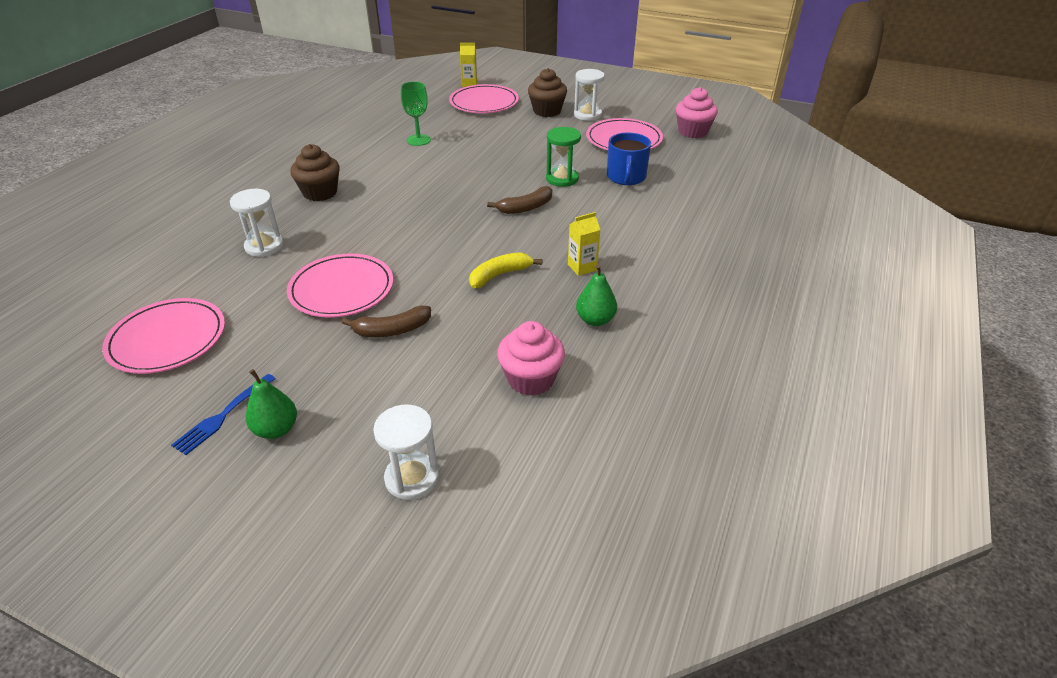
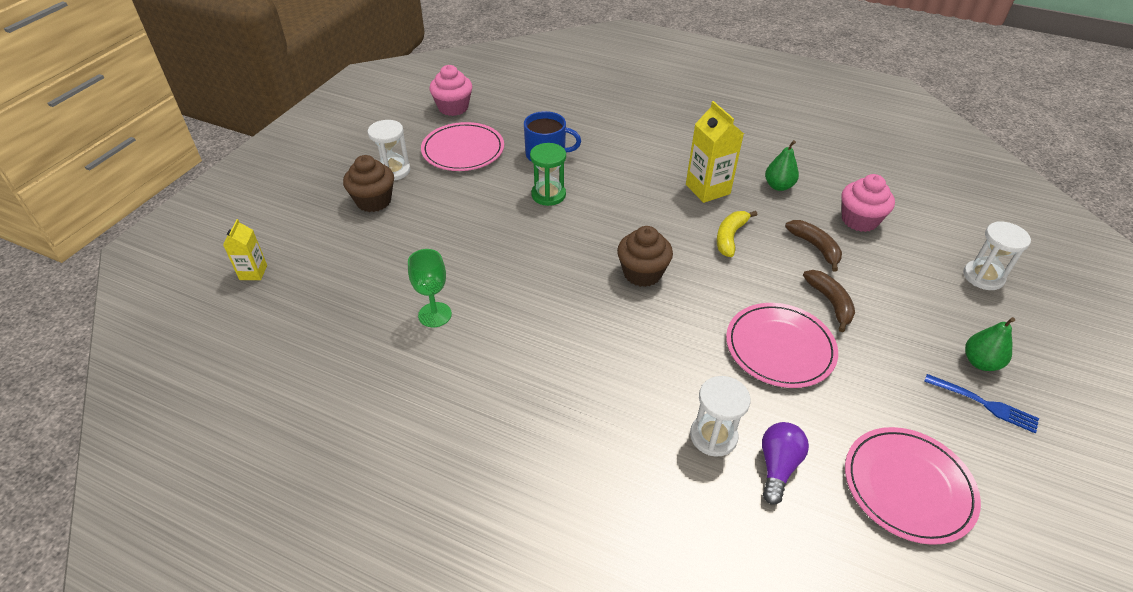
camera: 90 degrees left, 5 degrees up
(223, 273) = (777, 466): none -> purple light bulb
(320, 192) = (578, 401): brown cupcake -> brown cupcake (642, 273)
(484, 102) = (328, 256): pink plate -> none
(500, 275) = (730, 237): yellow banana -> yellow banana turned 60 degrees clockwise
(525, 207) = (608, 220): brown banana -> brown banana (815, 247)
(582, 267) = (707, 189): yellow carton -> yellow carton, size x1.70

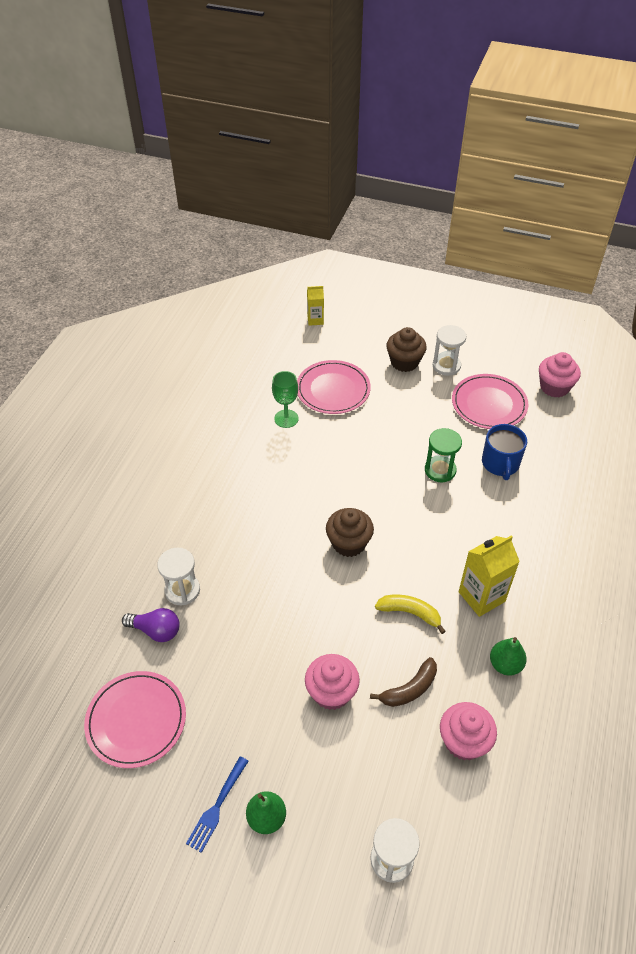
camera: 85 degrees right, 5 degrees up
(780, 347) = (272, 643): pink plate -> pink plate (333, 390)
(830, 302) = (331, 692): brown banana -> pink cupcake

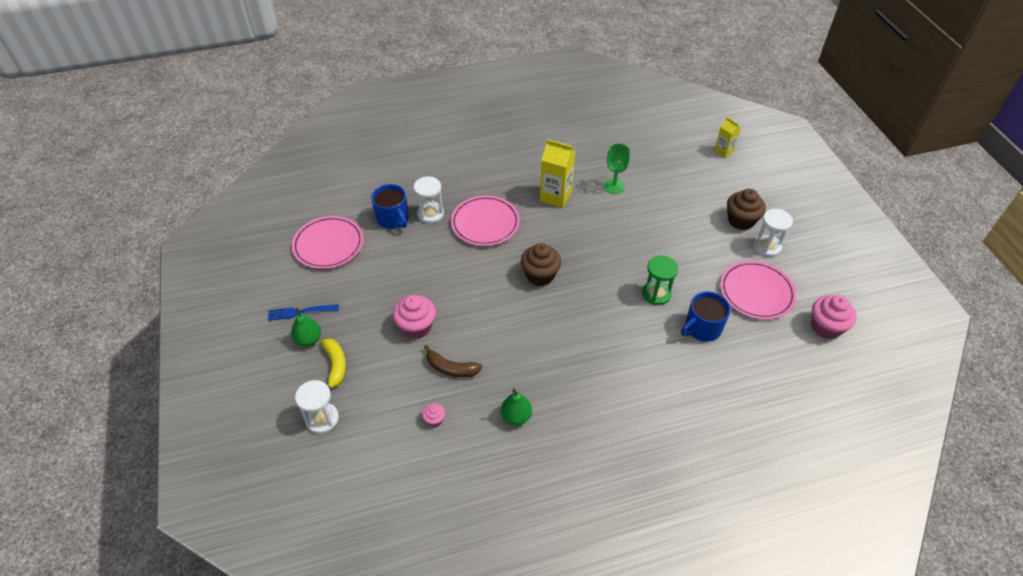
camera: 55 degrees right, 0 degrees up
(156, 630) = (393, 218): purple light bulb -> blue mug
(333, 390) = (667, 196): pink plate -> pink plate (485, 223)
(410, 613) = (512, 338): yellow banana -> yellow banana (335, 366)
(464, 741) = (434, 419): pink cupcake -> pink cupcake, size x0.50
(481, 596) = (563, 374): yellow carton -> yellow carton (555, 196)

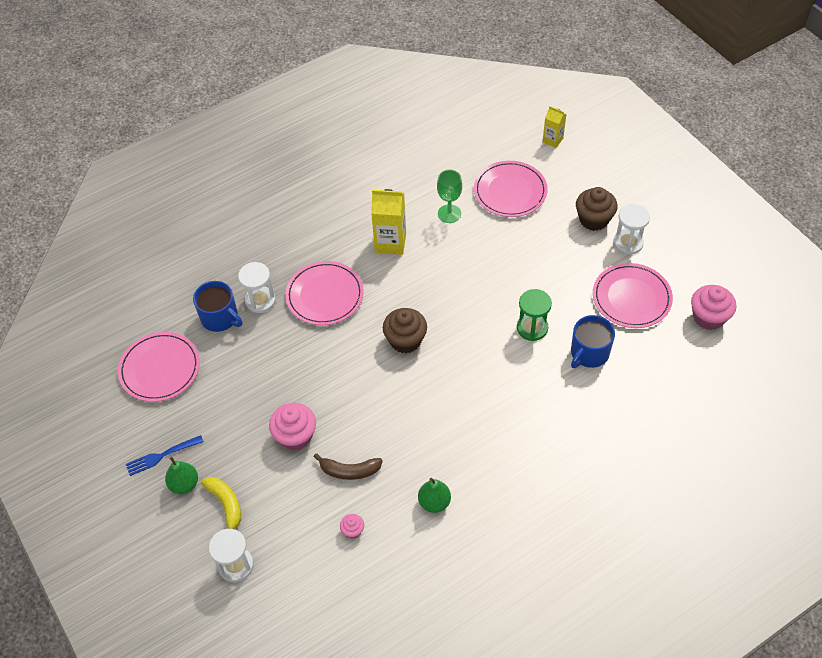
camera: 15 degrees left, 5 degrees up
(673, 181) = (510, 191): none -> pink plate

